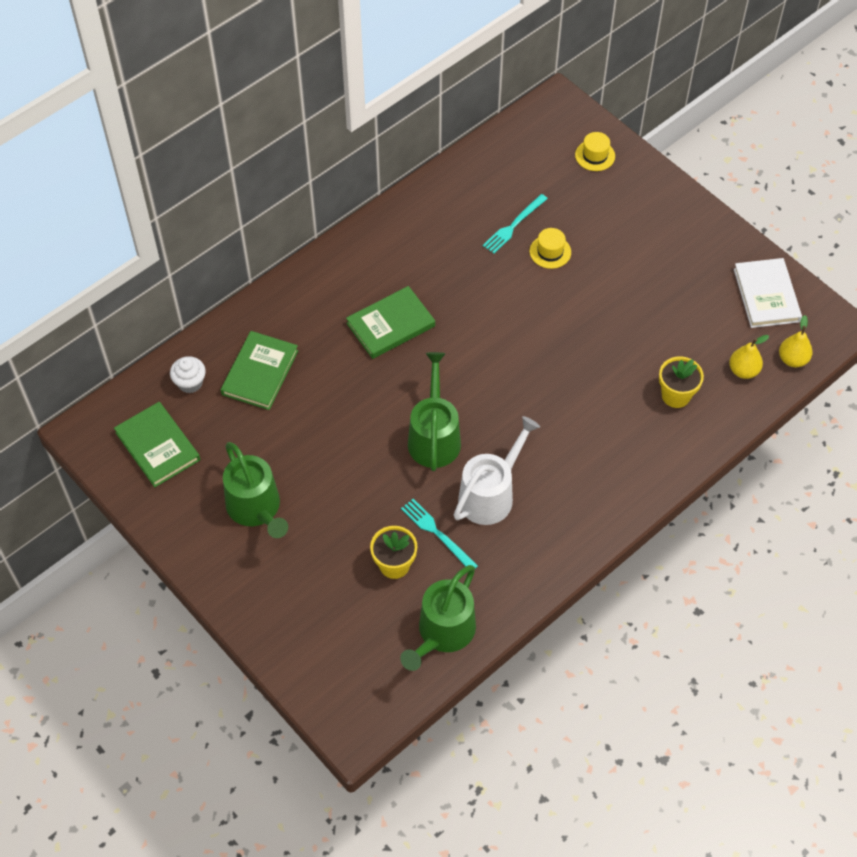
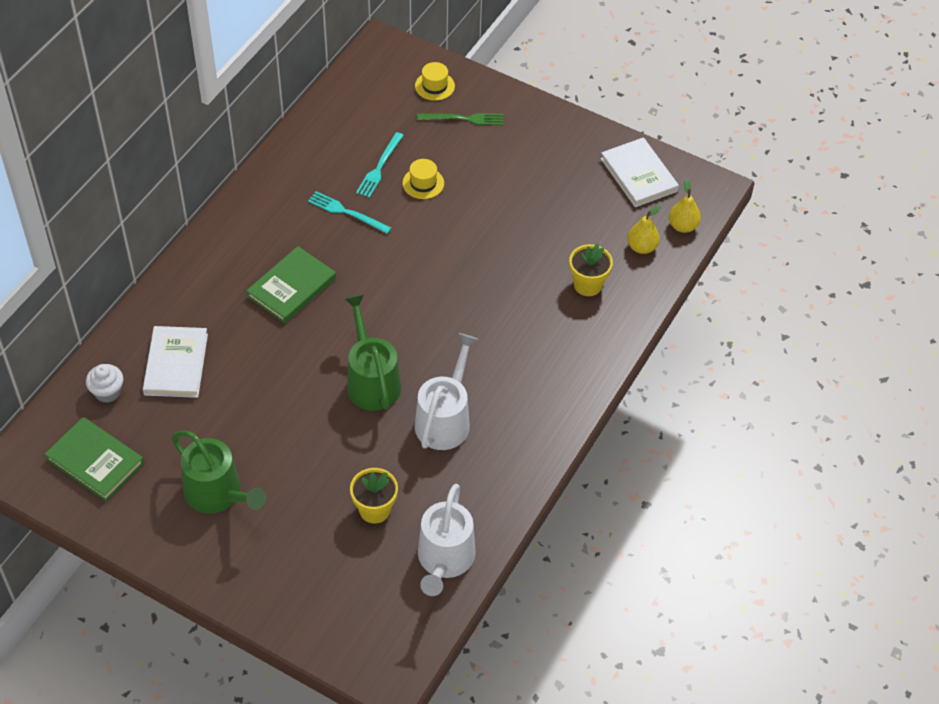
camera: 20 degrees left, 5 degrees down
(260, 372) = (176, 364): green book -> white book
(437, 533) = (406, 469): turquoise fork -> turquoise fork (346, 212)
(443, 633) = (444, 560): green watering can -> white watering can
(612, 196) = (464, 119): none -> green fork

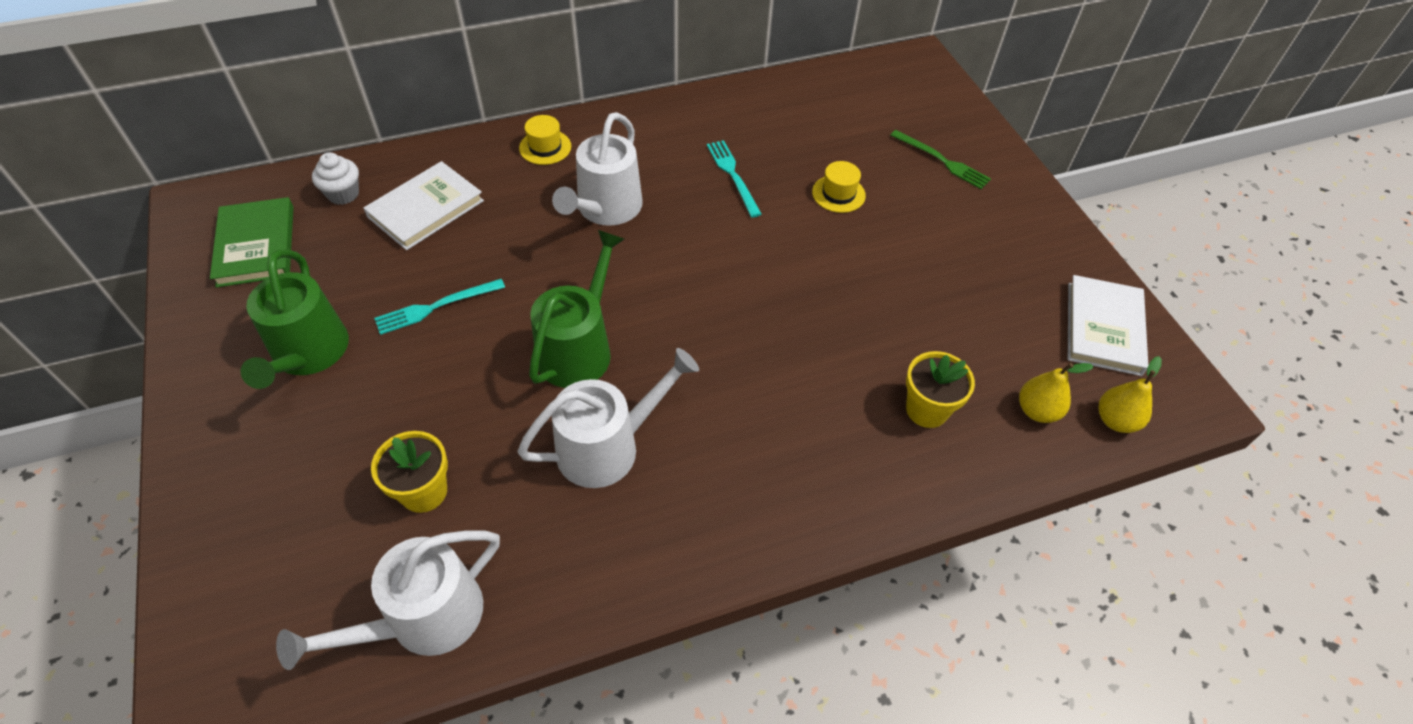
camera: 40 degrees right, 0 degrees up
(291, 287) = (606, 209): green book -> white watering can
(379, 167) = (808, 155): turquoise fork -> turquoise fork (436, 307)
(434, 86) = (939, 117): yellow hat -> yellow hat (545, 147)

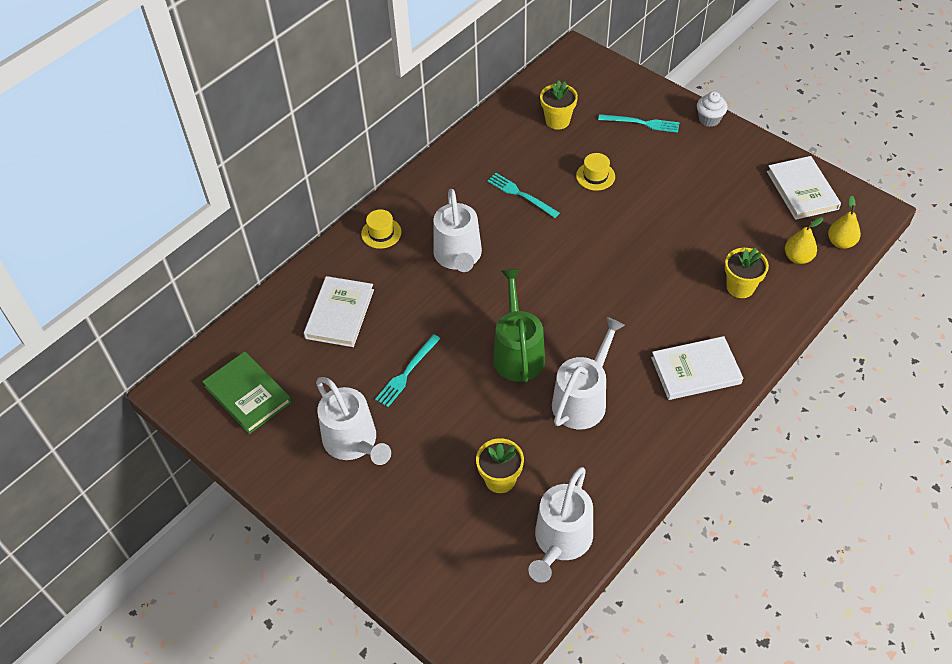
camera: 25 degrees left, 0 degrees up
(308, 354) = (353, 442): green watering can -> white watering can
(343, 194) = (273, 331): white cupcake -> white cupcake (709, 119)
(783, 488) = (695, 370): none -> white book
(841, 117) = (557, 121): none -> yellow flower pot
(942, 161) = (642, 123): green fork -> turquoise fork

